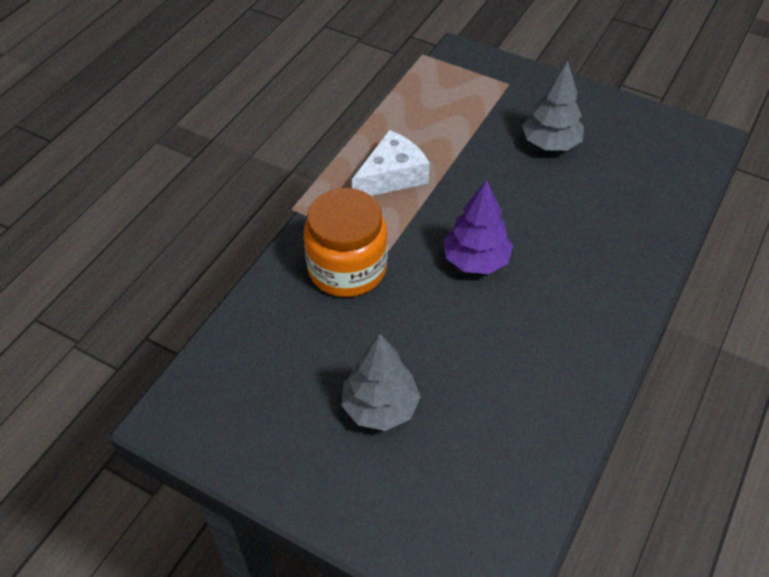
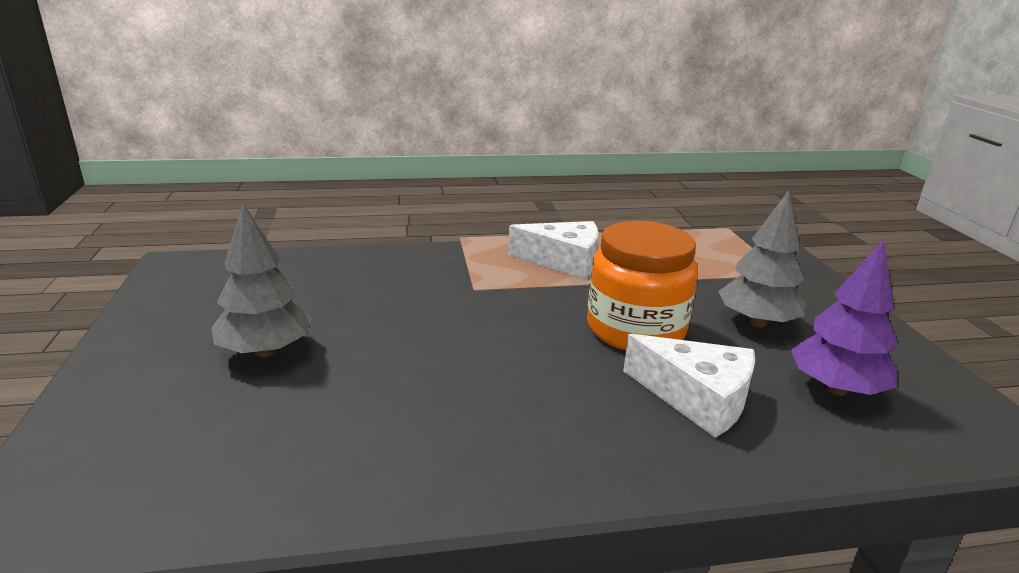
camera: 50 degrees right, 25 degrees down
(347, 268) = (425, 278): orange jar -> orange jar (635, 329)
(475, 260) = (526, 336): purple tree -> purple tree (835, 389)
(598, 228) = (697, 398): none -> white cheese

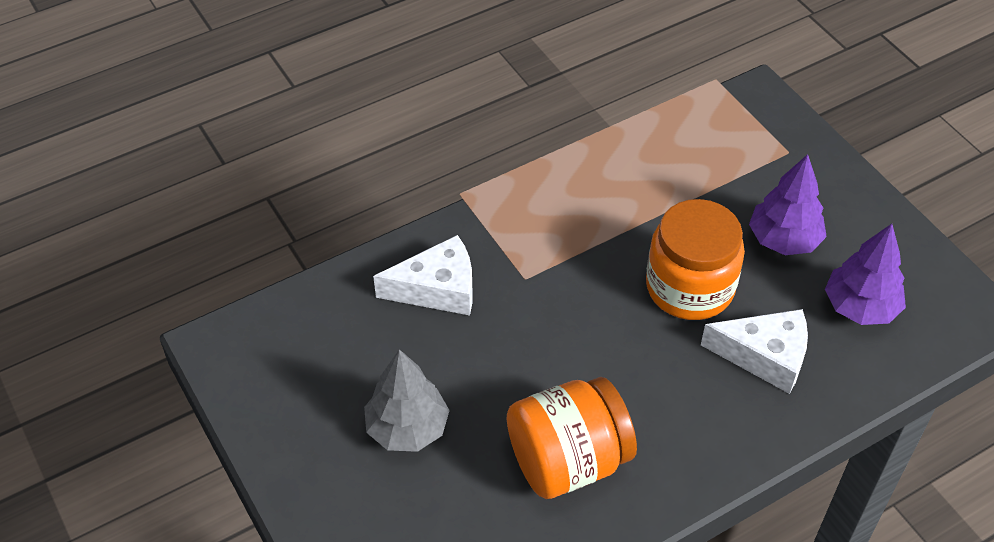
camera: 20 degrees left, 25 degrees up
(402, 421) = (568, 461): none -> orange jar
(564, 261) = (584, 203): white cheese -> white cheese (438, 289)
(757, 322) = (784, 240): grey tree -> purple tree

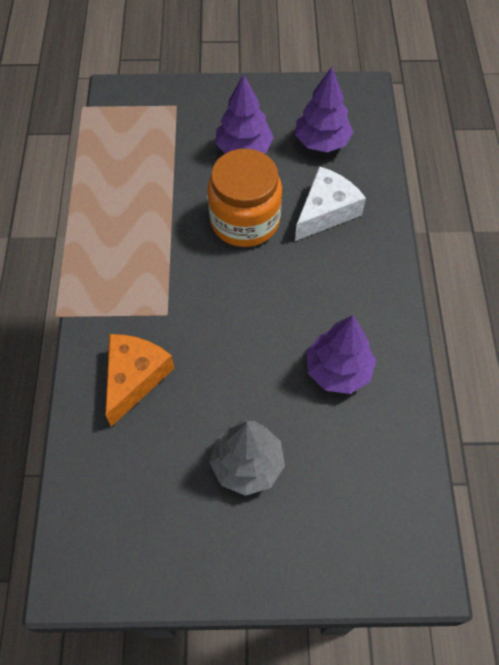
camera: 60 degrees left, 10 degrees up
(438, 289) = (135, 378): white cheese -> orange cheese
(568, 461) = (338, 370): orange jar -> purple tree

